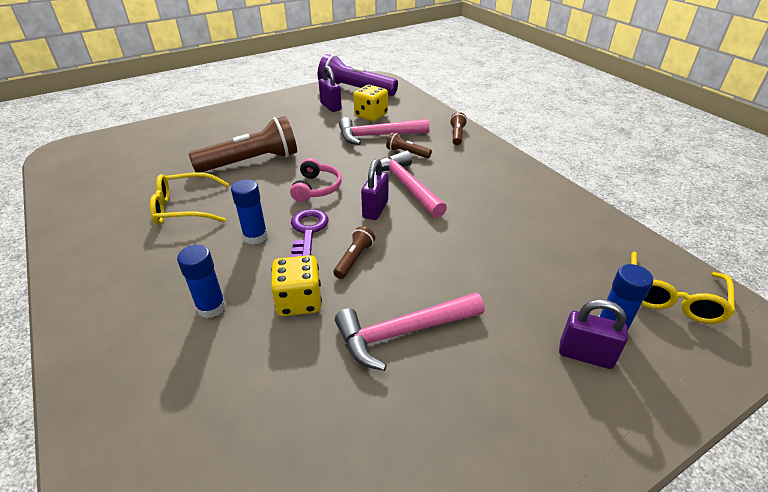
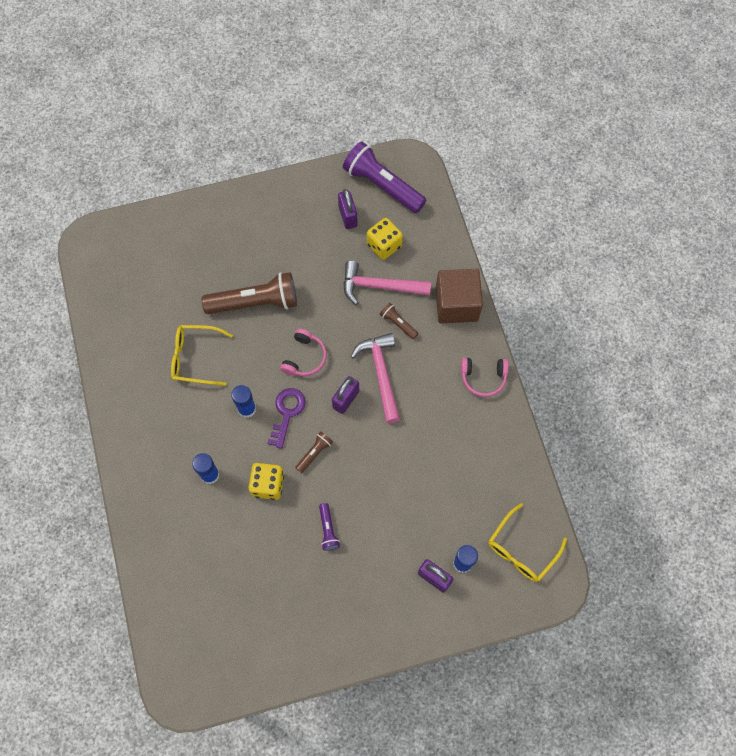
camera: 15 degrees right, 30 degrees up
(403, 332) = (328, 530): pink hammer -> purple flashlight
(457, 135) = (456, 304): brown flashlight -> brown cube
(514, 172) = (483, 378): none -> pink headphones

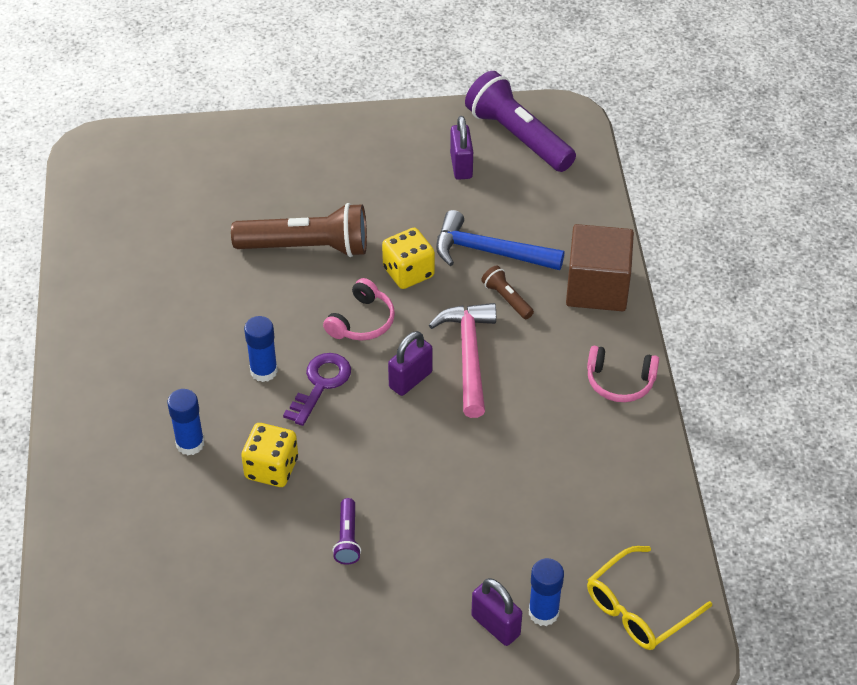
camera: 10 degrees right, 20 degrees down
(196, 358) = (206, 301): yellow glasses -> none
(314, 453) = (349, 439): brown flashlight -> none
(379, 286) = (489, 252): pink hammer -> blue hammer
(384, 245) = (505, 205): yellow dice -> yellow dice (408, 272)

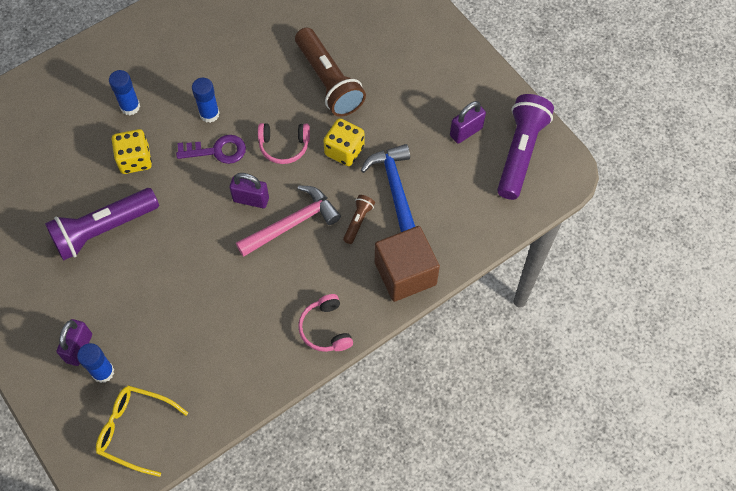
camera: 60 degrees right, 15 degrees up
(347, 538) = (103, 229): purple flashlight -> purple flashlight, size x2.17

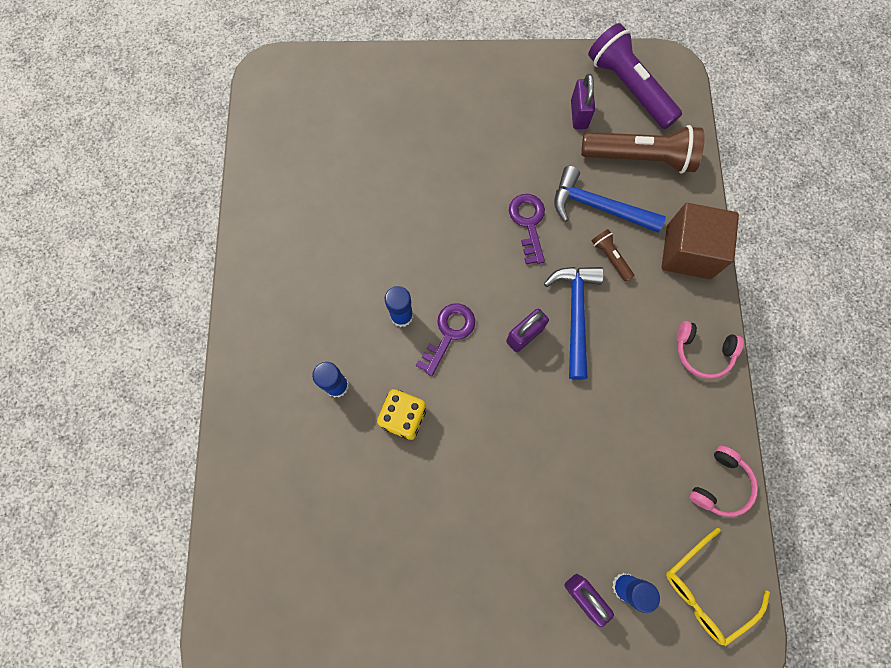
camera: 55 degrees left, 10 degrees up
(103, 229) = (463, 495): purple flashlight -> none
(284, 146) = (486, 271): pink headphones -> pink headphones (720, 484)
(292, 223) = (575, 314): pink hammer -> blue hammer
(328, 81) = (444, 190): brown flashlight -> brown flashlight (640, 158)
(344, 150) = (528, 223): yellow dice -> purple key

